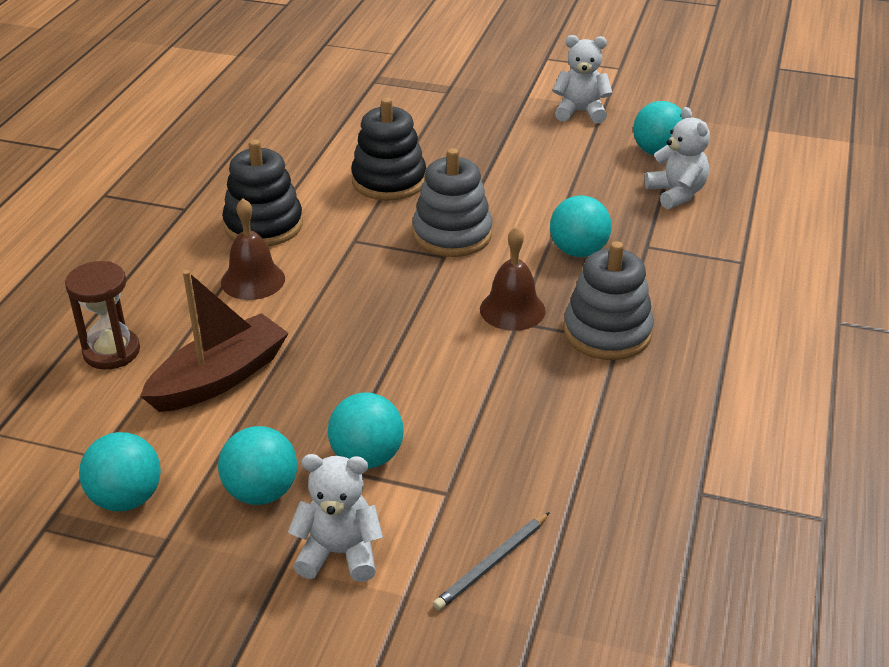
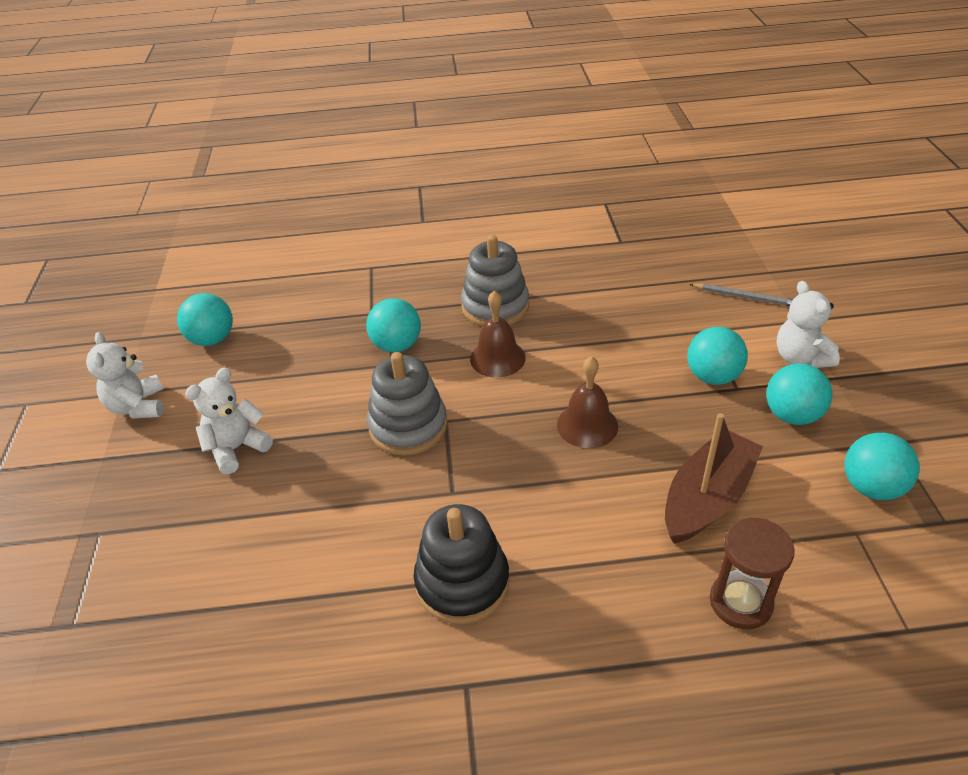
camera: 110 degrees left, 5 degrees up
(219, 378) = (707, 498): brown boat -> brown boat turned 105 degrees clockwise
(253, 280) = (561, 543): brown bell -> brown bell (587, 425)
(389, 181) = (328, 509): black stacking toy -> none
(676, 194) = (283, 314): white teddy bear -> white teddy bear (237, 448)

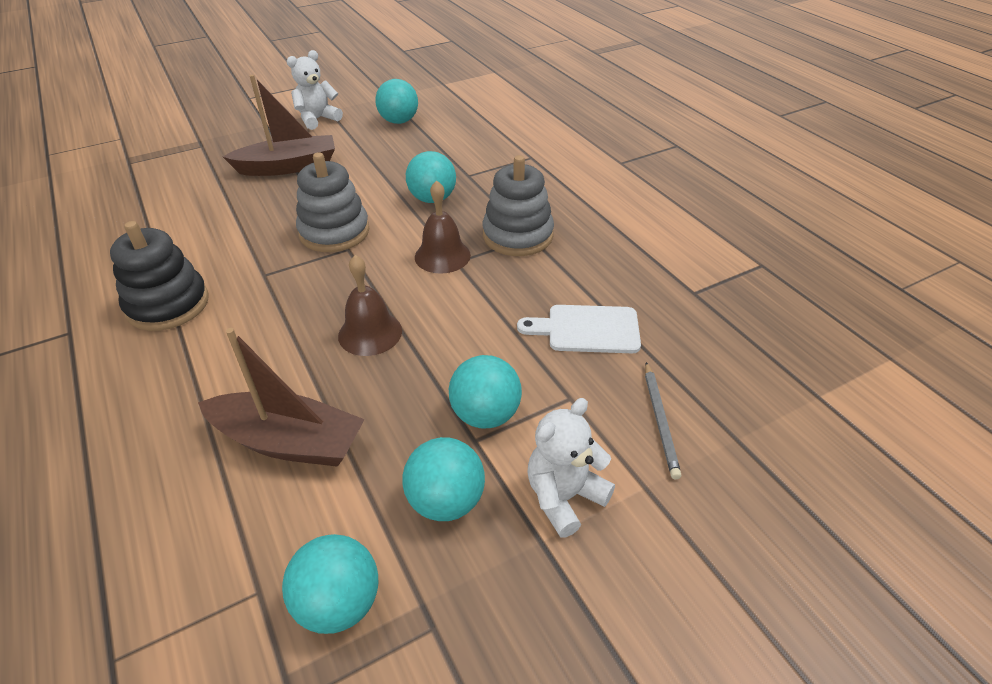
camera: 65 degrees right, 0 degrees up
(237, 448) = (288, 167): white teddy bear -> brown boat
(638, 302) = (587, 329): none -> white cutting board
(740, 602) = (150, 491): brown hourglass -> none

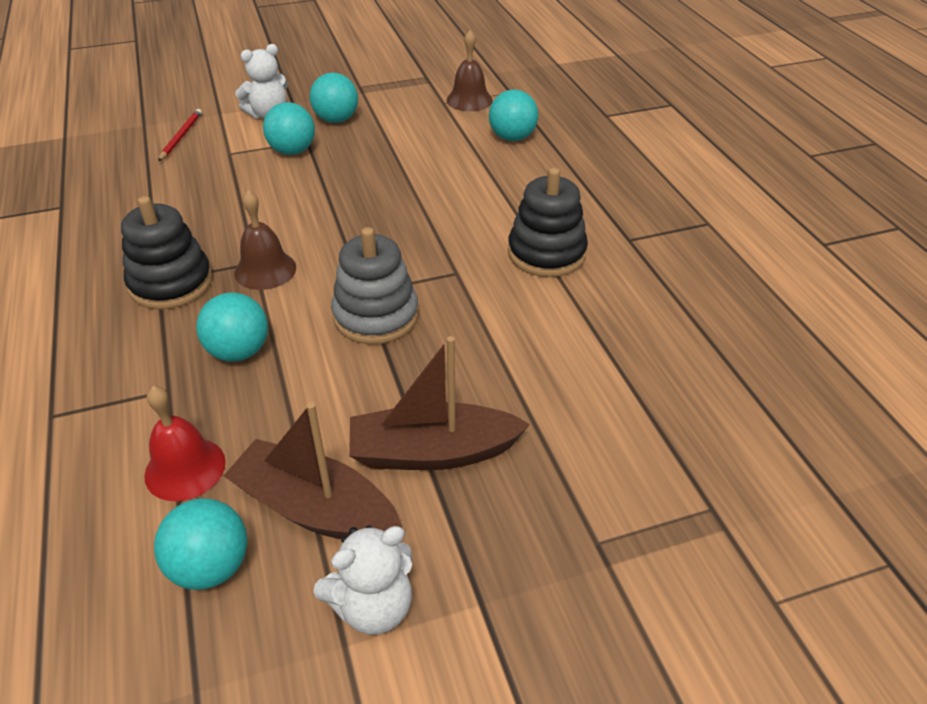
camera: 170 degrees left, 0 degrees up
(288, 442) = (429, 152): brown boat -> brown boat (315, 509)
(339, 603) = (403, 96): turquoise ball -> turquoise ball (512, 137)
(370, 333) = (359, 208): brown bell -> brown bell (469, 100)
(433, 147) = (185, 468): none -> red bell
(518, 236) = (171, 283): grey stacking toy -> black stacking toy
(587, 329) = (179, 190): white cutting board -> none
(660, 421) = (181, 137): grey pencil -> red pencil

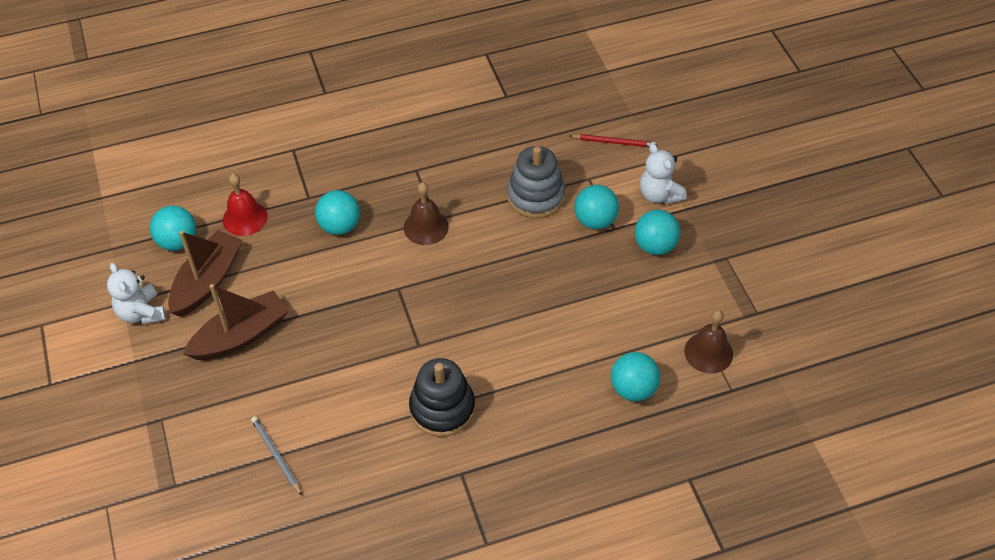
camera: 90 degrees right, 10 degrees up
(171, 283) = (412, 177): black stacking toy -> none
(376, 316) = (370, 297): grey stacking toy -> grey stacking toy (535, 196)
(433, 452) = (240, 336): brown boat -> brown boat turned 60 degrees clockwise
(637, 394) = (276, 456): none -> grey pencil

